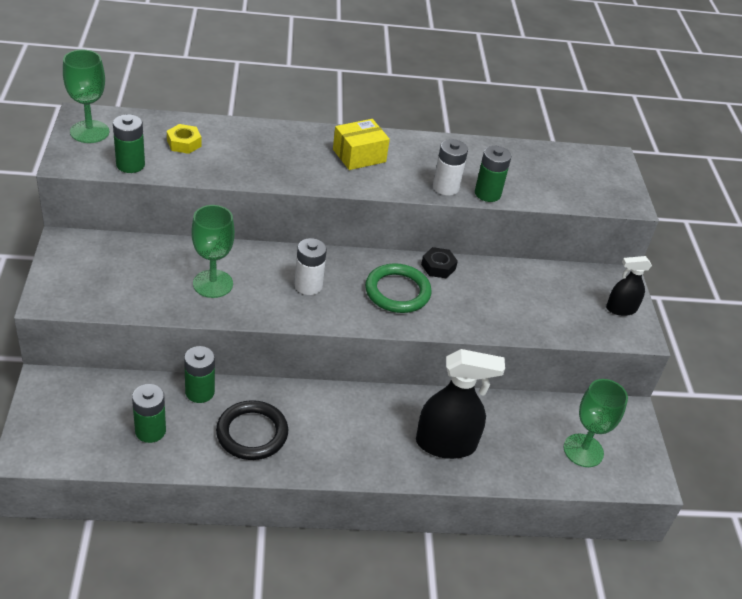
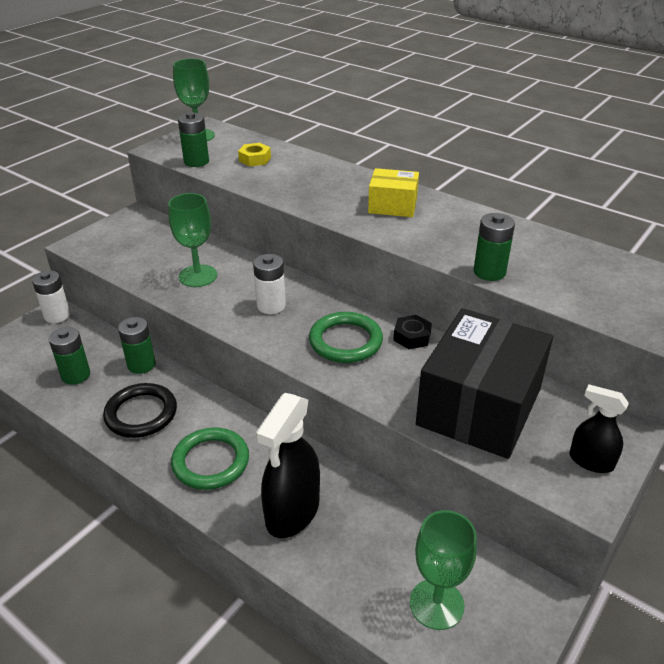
camera: 45 degrees right, 5 degrees down
(351, 440) = (211, 461): none -> green ring
(445, 187) = (449, 253): white battery -> white battery (57, 315)
(446, 444) = (292, 512): black spray bottle -> black spray bottle turned 75 degrees clockwise
(531, 302) = (479, 407): none -> black box

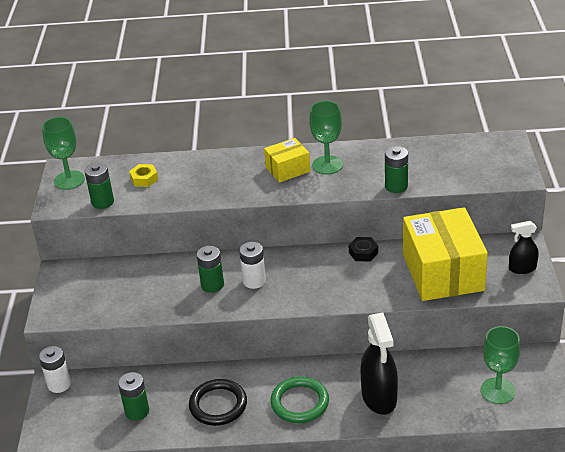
camera: 35 degrees left, 0 degrees up
(141, 365) = (175, 377): green battery -> green battery (212, 285)
(198, 276) = (176, 289): green goblet -> green goblet (327, 165)
(345, 341) = (328, 277): green ring -> none
(479, 407) = (443, 272): black box -> yellow box

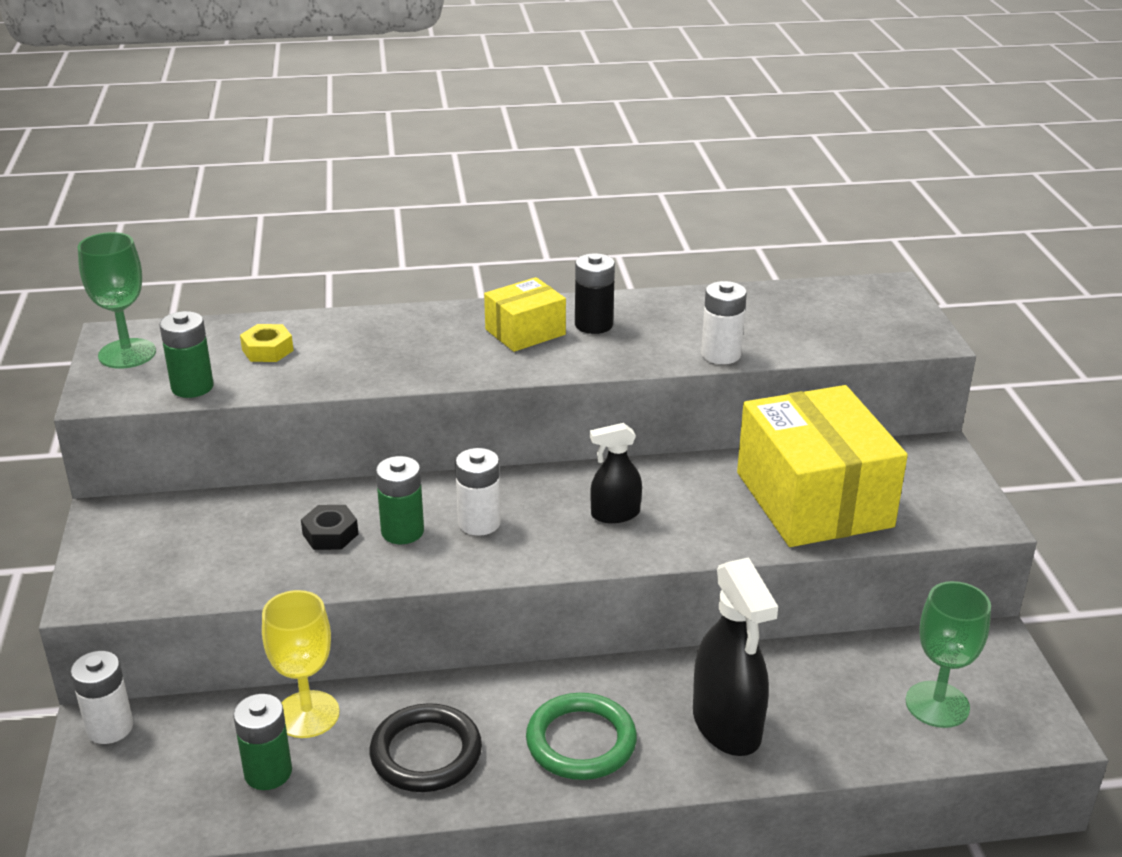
camera: 10 degrees left, 5 degrees down
(159, 381) = (307, 714): none -> yellow goblet
(327, 165) = (593, 325): green goblet -> black battery
(363, 253) = (667, 472): black nut -> black nut (330, 534)
(396, 186) = (721, 354): green battery -> white battery
(522, 268) = (948, 490): black spray bottle -> black spray bottle (615, 514)

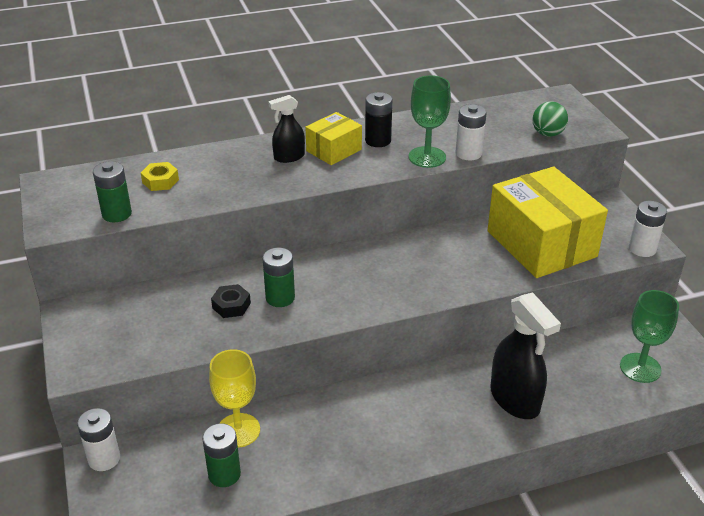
camera: 10 degrees left, 5 degrees up
(127, 354) = (60, 194): green goblet -> green goblet (427, 157)
(426, 753) = (326, 446): black ring -> none
(479, 523) = (330, 285): white battery -> white battery (642, 249)
(581, 741) = (425, 423): green ring -> none
(615, 514) = (417, 269): black spray bottle -> black spray bottle (289, 157)
(850, 338) = (547, 134): none -> green ball

